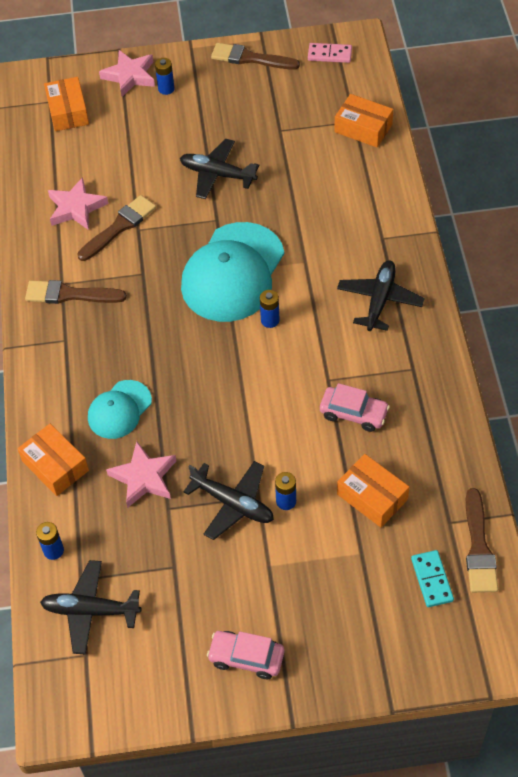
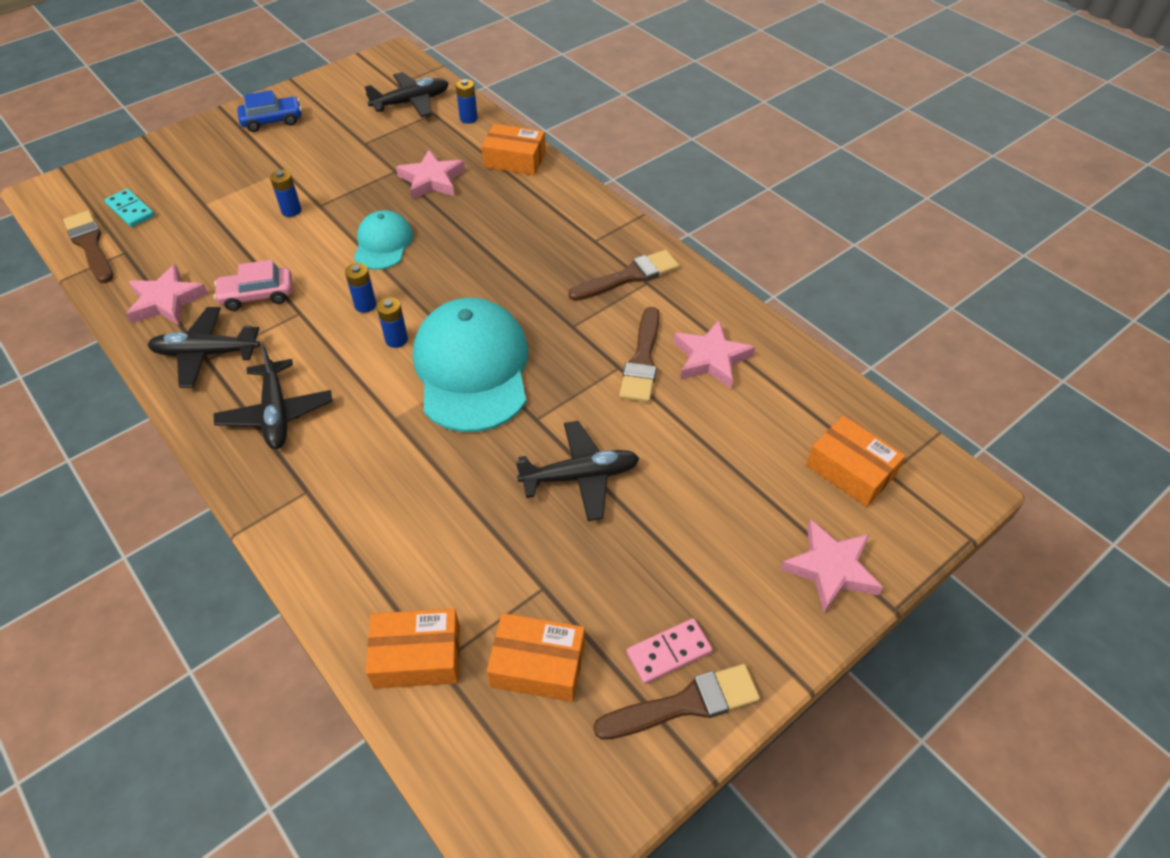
camera: 145 degrees right, 5 degrees down
(119, 410) = (493, 212): turquoise cap -> turquoise cap (383, 244)
(166, 89) = (760, 573): blue battery -> blue battery (365, 305)
(233, 504) = (339, 193): black plane -> black plane (206, 353)
(246, 658) = (272, 121): pink car -> blue car
(329, 55) = (558, 790): pink domino -> pink domino (668, 652)
(372, 496) = (209, 242): orange box -> orange box (538, 665)
(427, 443) = (166, 301): none -> pink star

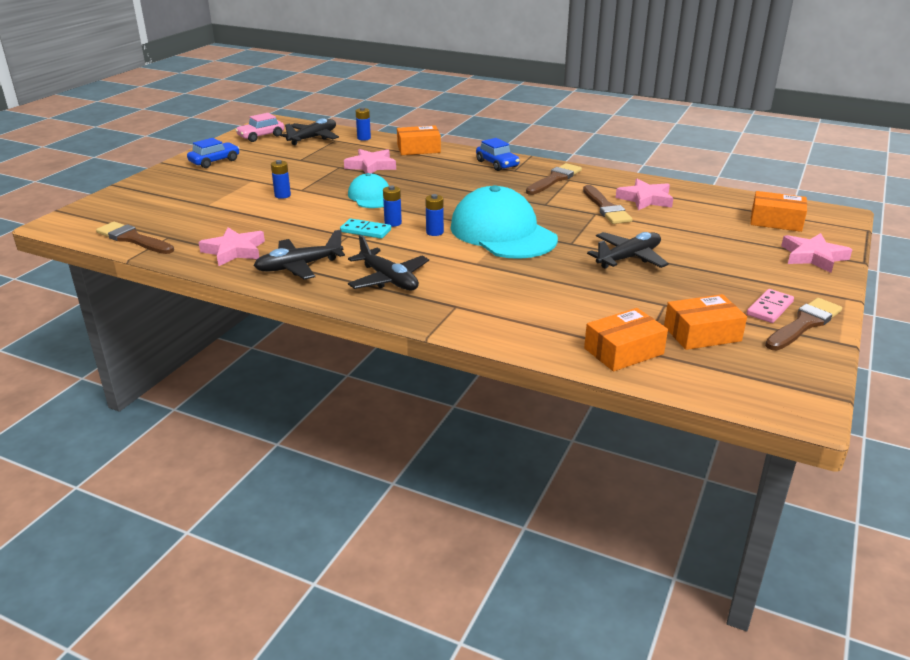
camera: 25 degrees left, 20 degrees down
(130, 210) = (147, 218): turquoise domino -> turquoise domino (365, 231)
(257, 295) = (305, 235): pink car -> pink car (261, 136)
(584, 220) = (497, 164): none -> blue car

